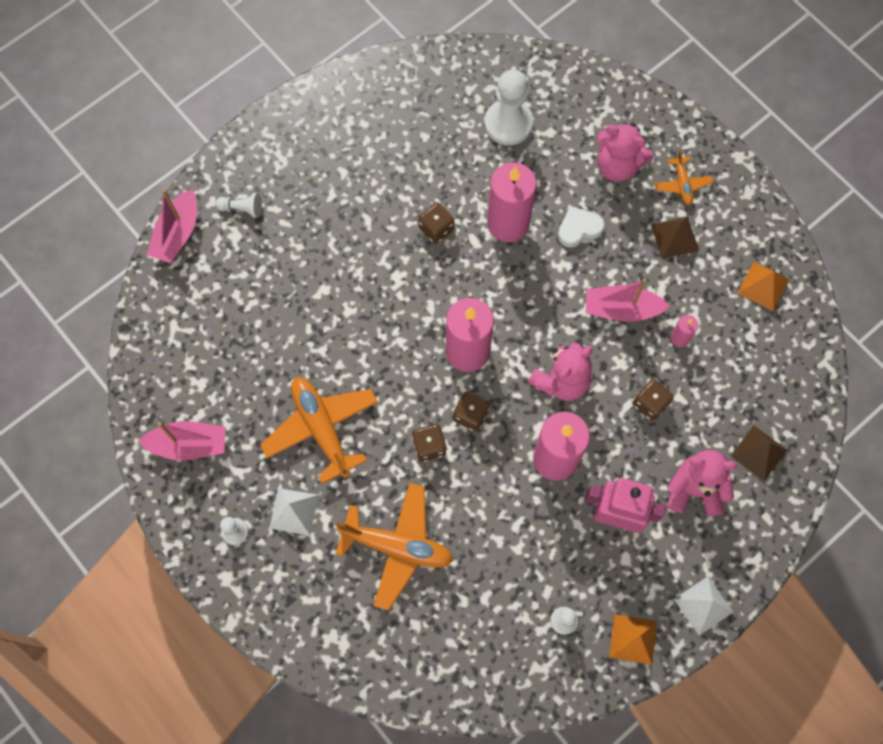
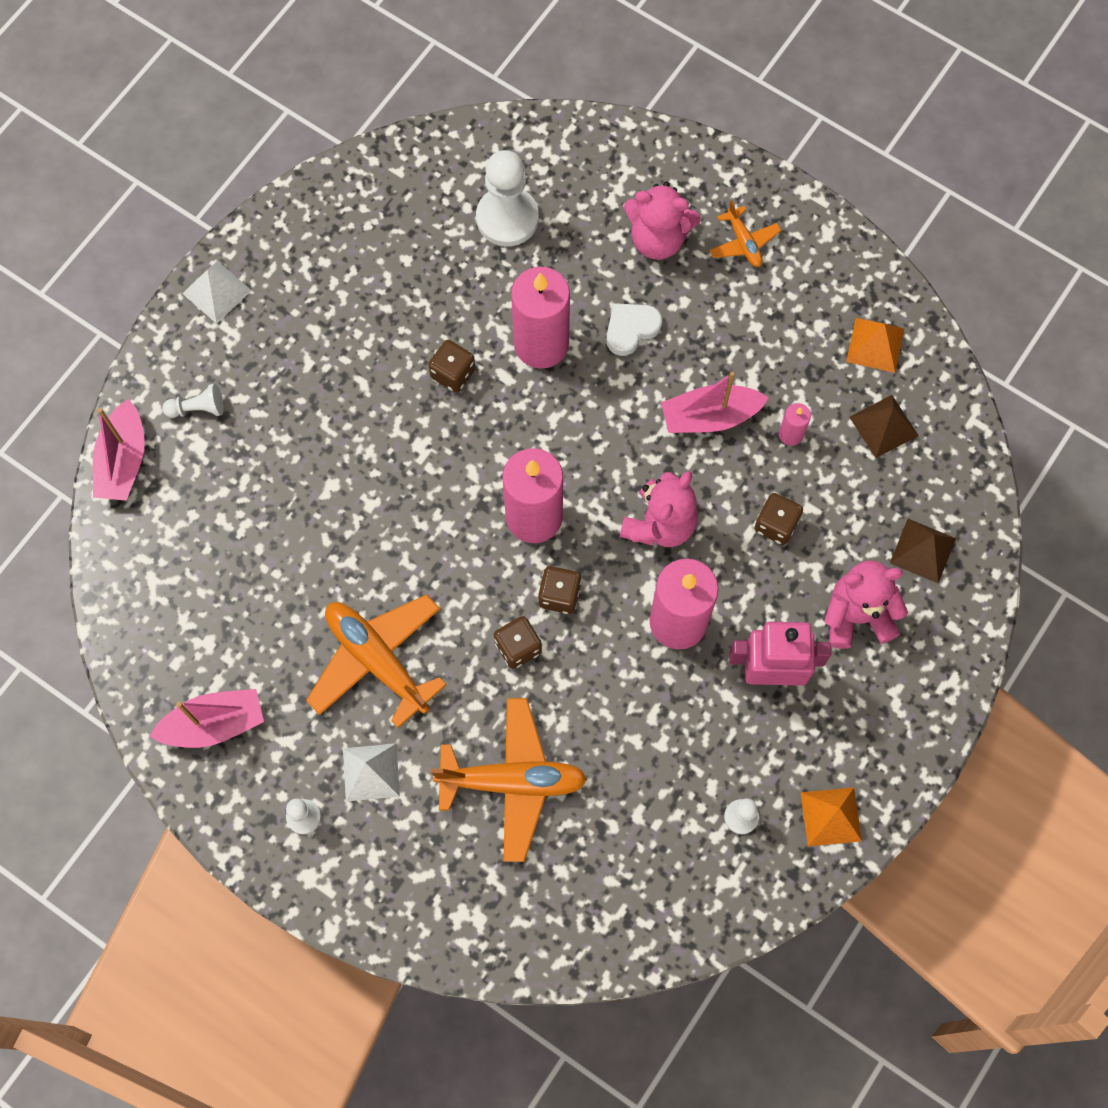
camera: 15 degrees left, 0 degrees up
(674, 237) = (752, 311): brown pyramid -> brown pyramid (883, 426)
(703, 605) = (904, 753): white pyramid -> white pyramid (217, 291)

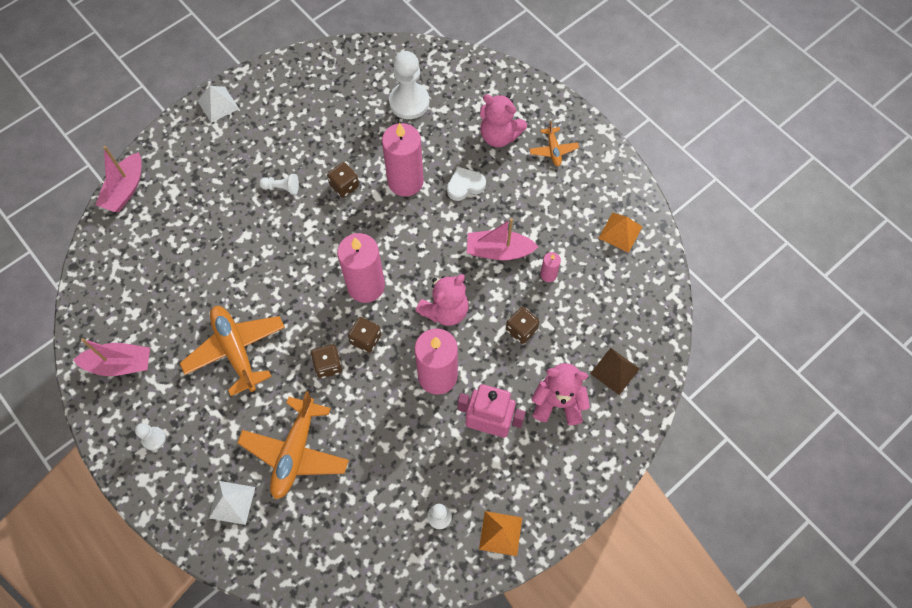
camera: 15 degrees right, 5 degrees down
(198, 408) = (181, 169): white pawn -> white pawn (282, 188)
(371, 772) = (207, 421): white pyramid -> white pyramid (232, 502)
(512, 781) = (295, 452): orange plane -> orange plane turned 90 degrees clockwise
(883, 426) = (611, 284): brown pyramid -> none

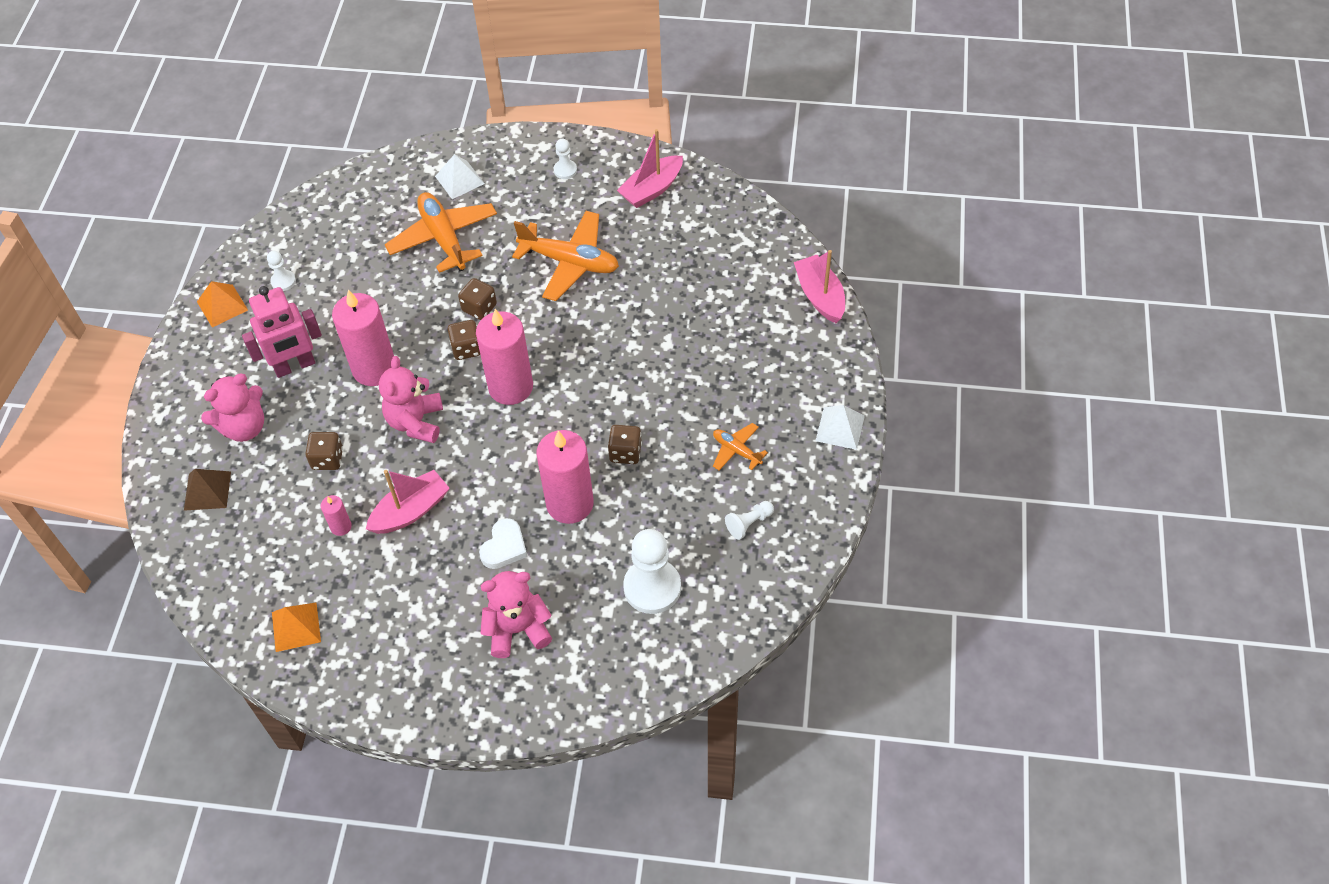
camera: 140 degrees right, 10 degrees down
(282, 188) = (683, 405): white pawn -> white pawn (749, 523)
(553, 150) = (442, 661): orange plane -> orange plane (736, 450)

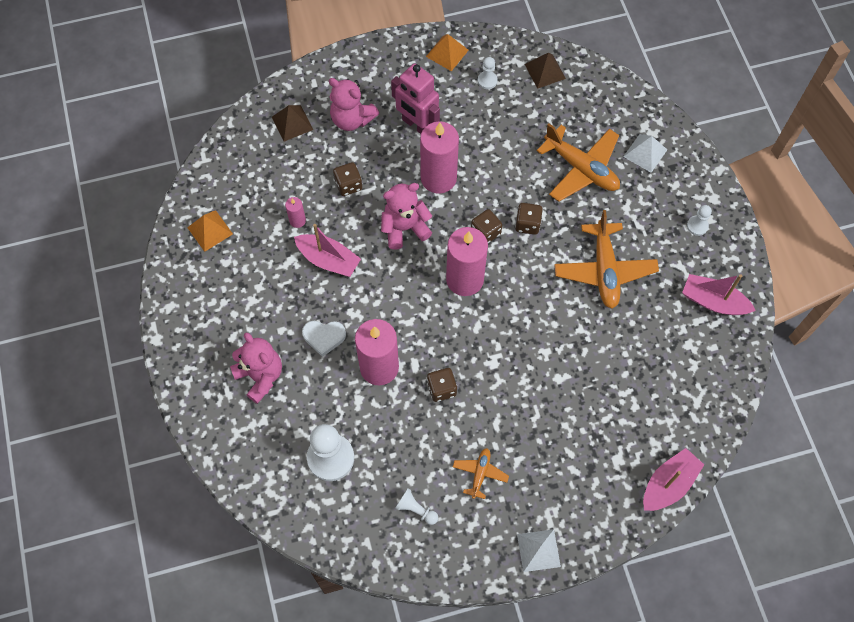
camera: 65 degrees right, 10 degrees up
(307, 226) = (545, 71): none -> brown pyramid
(444, 238) = (581, 168): orange plane -> orange plane turned 90 degrees clockwise

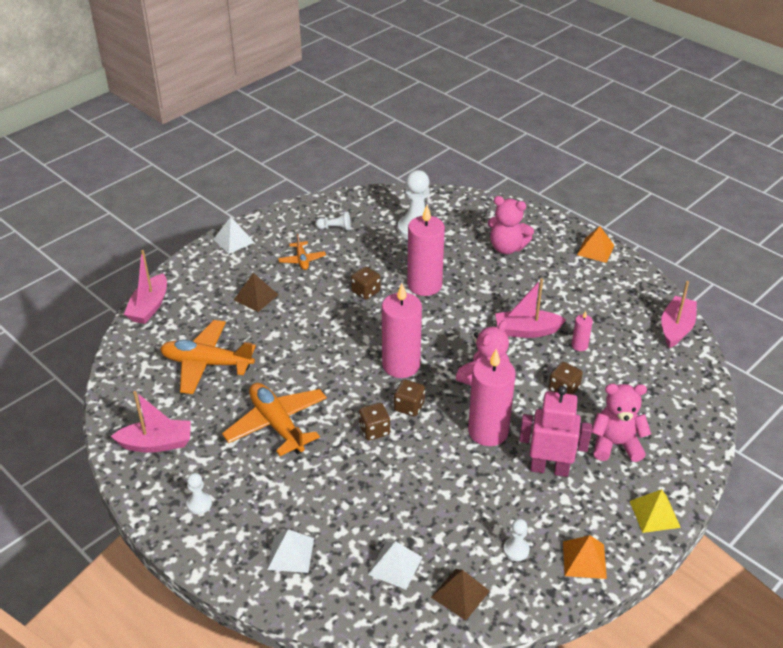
camera: 150 degrees right, 25 degrees down
(200, 195) = (676, 328): none -> pink boat
(210, 230) = (640, 310): orange pyramid -> orange pyramid (595, 250)
(292, 123) = (665, 415): brown pyramid -> brown pyramid (256, 297)
(324, 337) = (482, 285): white heart -> none
(373, 58) = (654, 514): none -> yellow pyramid
(576, 109) = (395, 566): none -> white pyramid
(581, 168) = (352, 504): orange plane -> orange plane (207, 363)

